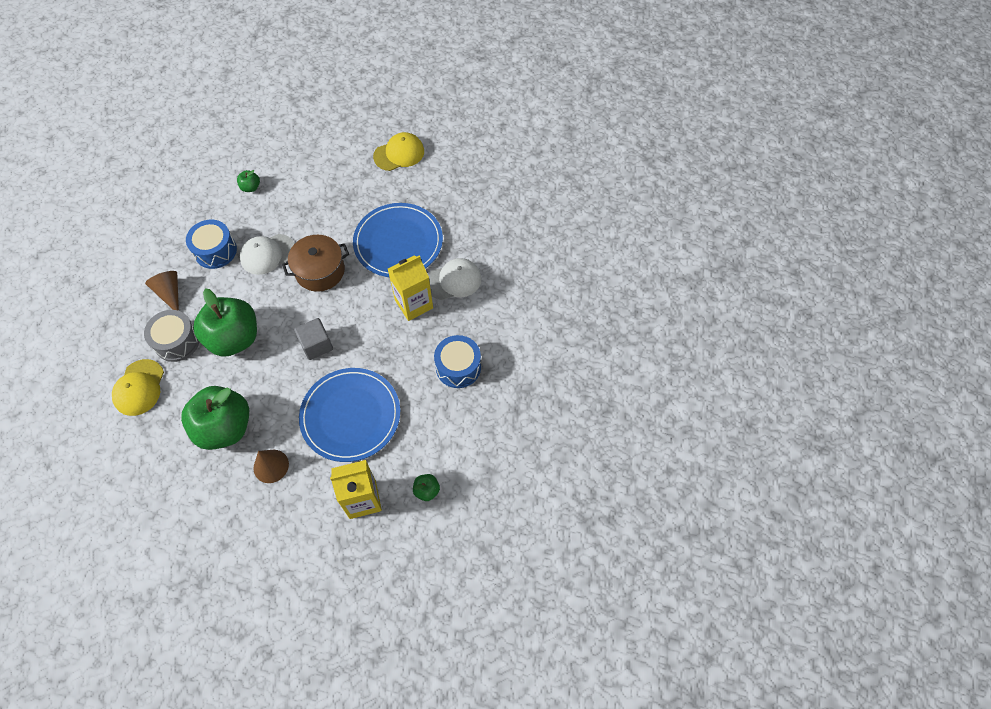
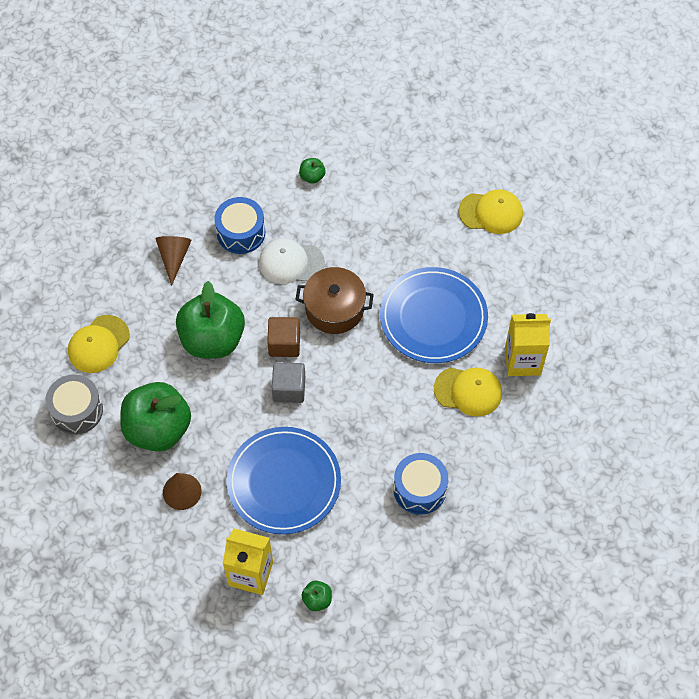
camera: 30 degrees right, 0 degrees up
(177, 341) = (156, 314): grey drum -> grey drum (77, 410)
(294, 314) = (284, 344): none -> brown cube
(414, 304) = (412, 396): yellow carton -> yellow carton (522, 360)
(453, 281) = (468, 391): white cap -> yellow cap

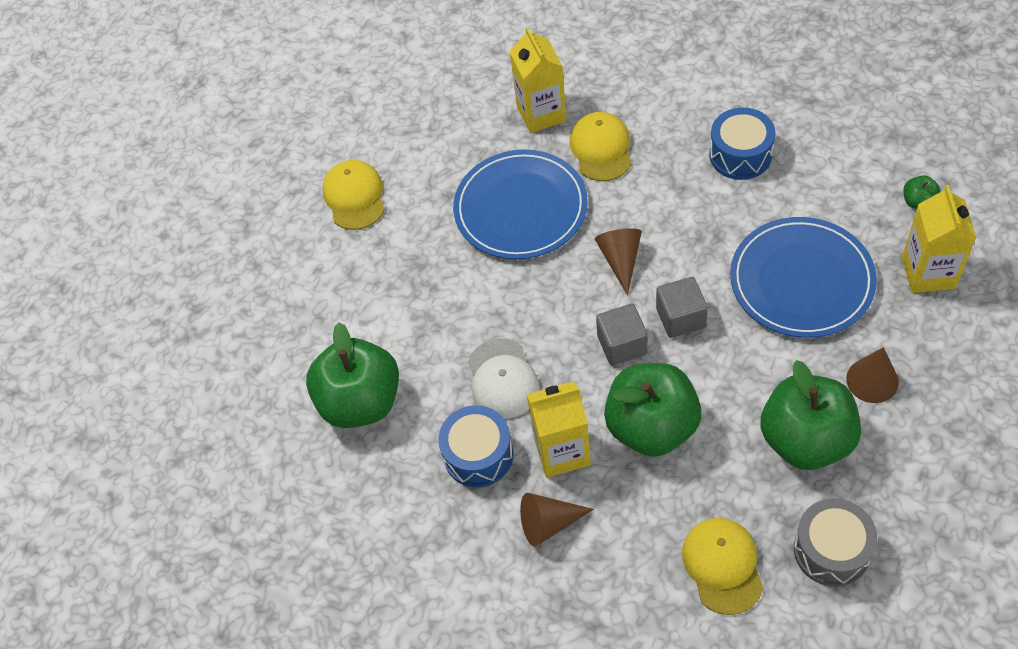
camera: 100 degrees left, 5 degrees down
(98, 344) = (722, 565): yellow cap -> yellow cap turned 120 degrees counterclockwise
(220, 281) = (562, 451): none -> yellow carton
(284, 344) = (622, 344): brown cube -> grey cube
(312, 177) = (361, 402): green apple -> green apple, size x2.43
(334, 309) = (550, 309): brown pot -> none
(356, 368) = (620, 260): none -> brown cone

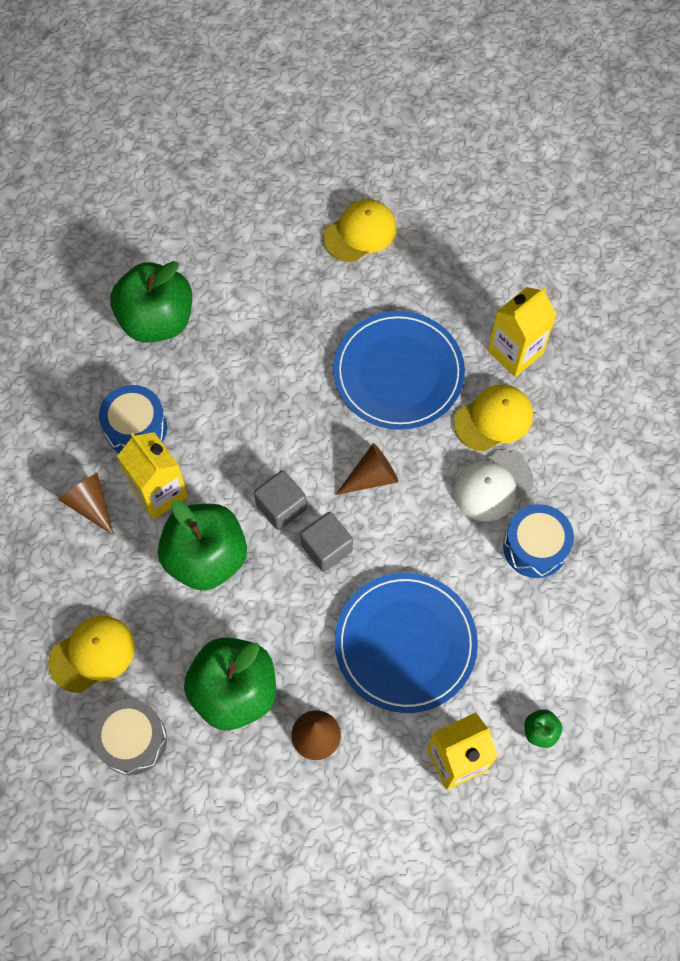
camera: 60 degrees right, 10 degrees up
(502, 379) = (214, 421): white cap -> white cap (492, 486)

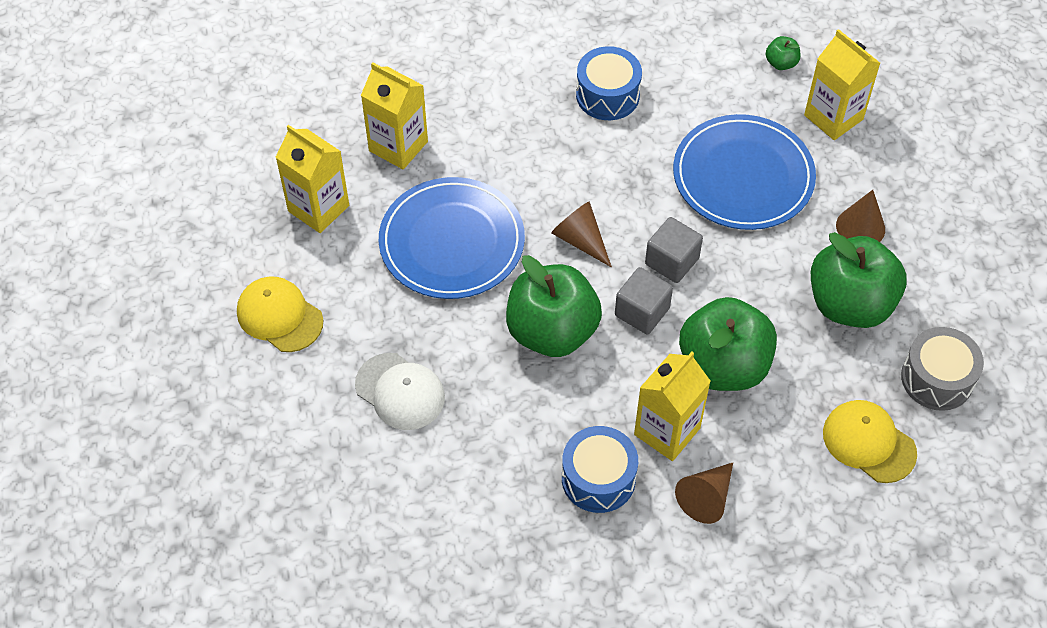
camera: 105 degrees left, 10 degrees down
(157, 320) = (451, 498): green apple -> green apple (552, 331)
(462, 278) = (318, 208): none -> yellow carton
(492, 486) = (555, 138): white cap -> white cap (400, 392)
(493, 419) = (481, 150): yellow cap -> none

